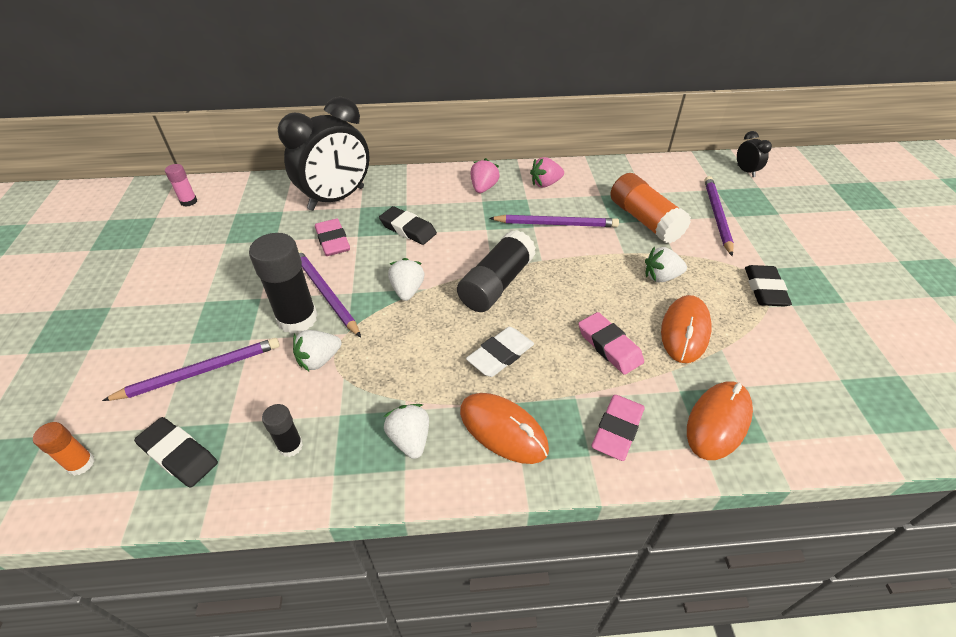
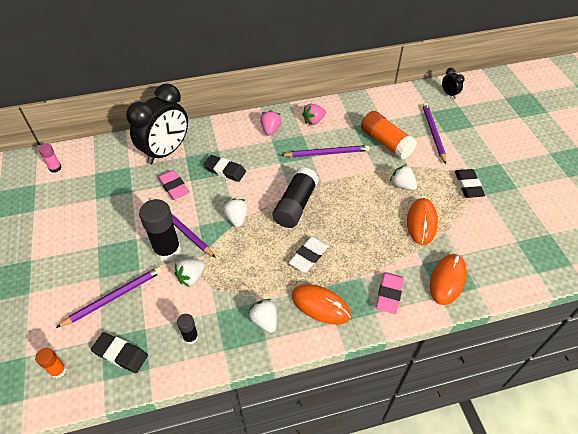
camera: 10 degrees left, 5 degrees up
(609, 346) = (376, 240): pink eraser -> none
(661, 277) = (402, 185): white strawberry -> white strawberry turned 60 degrees clockwise

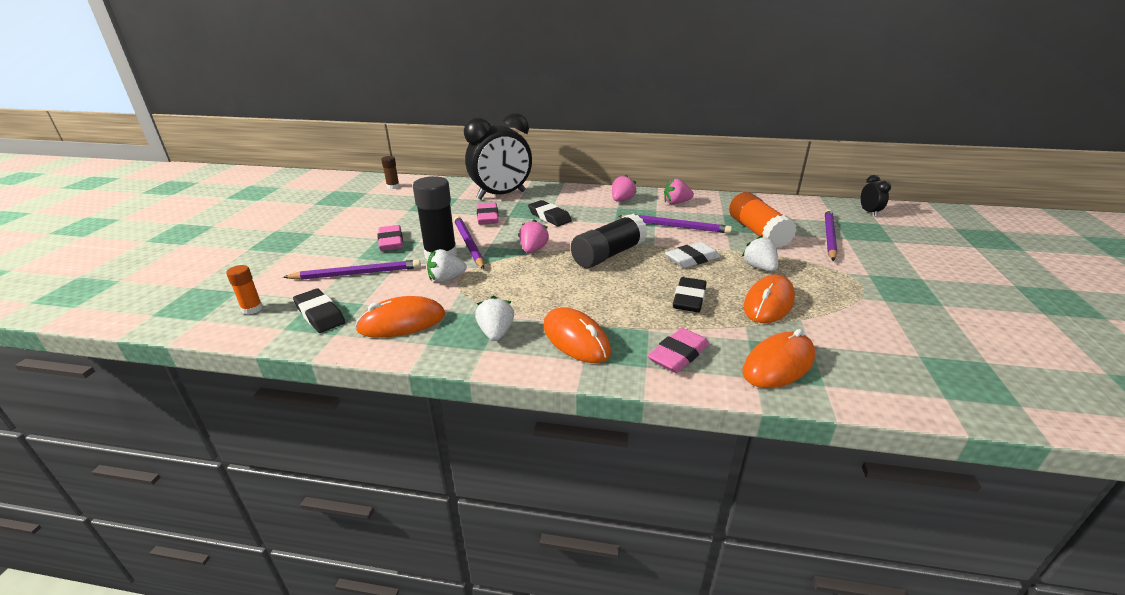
camera: 25 degrees right, 20 degrees down
(55, 168) = (393, 187): pink glue stick -> brown glue stick
(112, 247) = (391, 241): none -> pink eraser
(190, 337) = (402, 322): black glue stick -> orange mouse
(236, 218) = (533, 250): white strawberry -> pink strawberry
(308, 256) = (593, 295): white eraser -> white eraser (692, 259)
(468, 185) = (860, 287): black eraser -> black eraser (689, 299)

